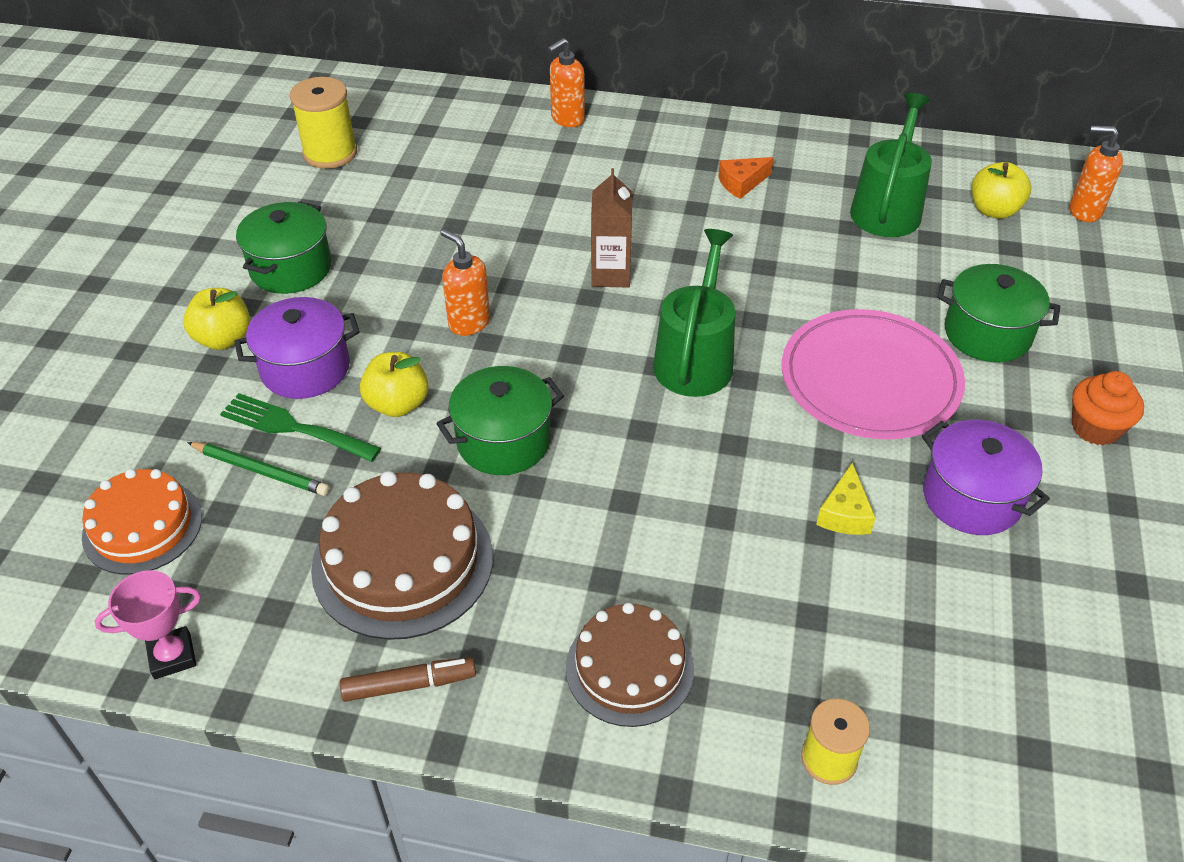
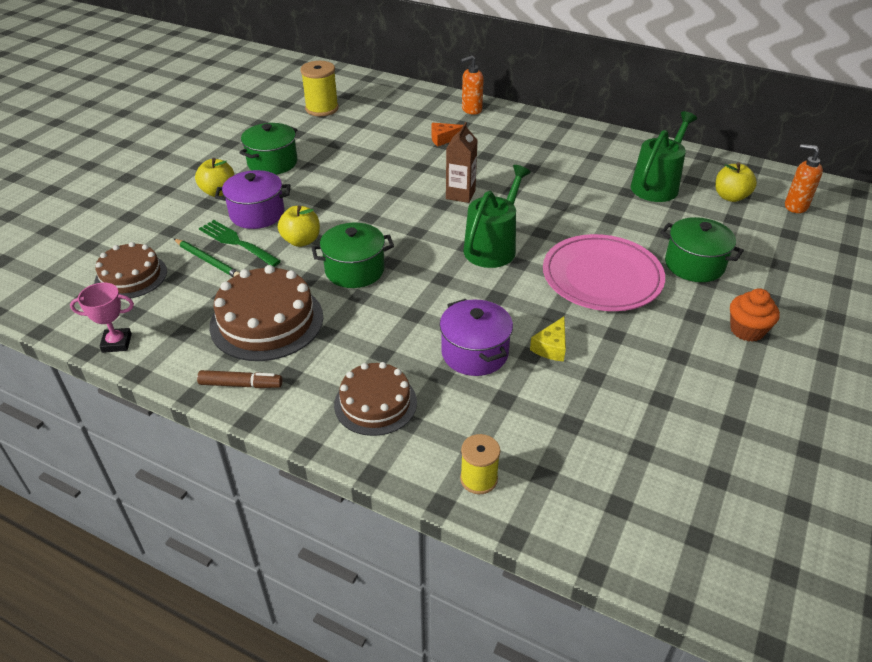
camera: 15 degrees right, 5 degrees down
(142, 526) = (131, 276): orange cake -> brown cake
(469, 322) = (362, 206): orange soap dispenser -> none
(742, 183) = (566, 158): orange cheese -> orange cheese (444, 139)
(971, 498) = (641, 354): purple pot -> purple pot (474, 353)

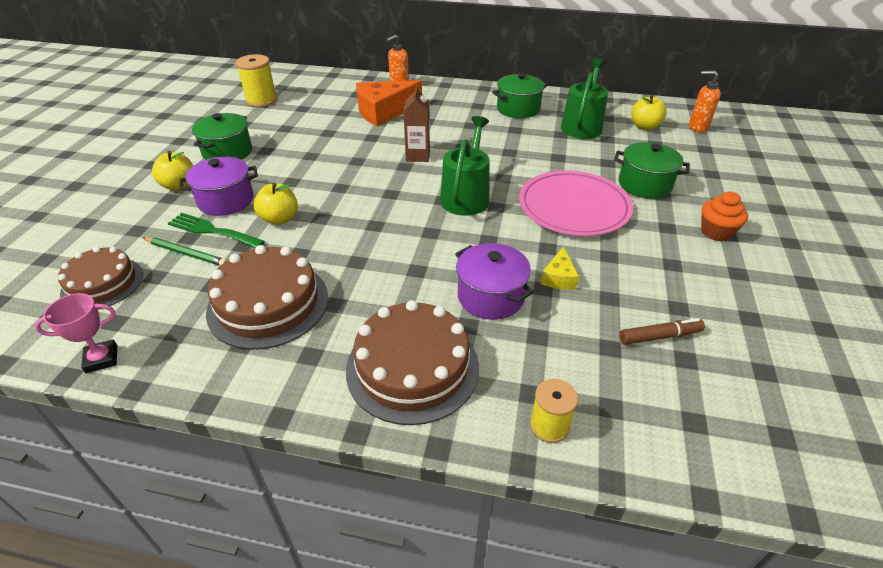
camera: 15 degrees left, 0 degrees up
(240, 384) = (260, 377): brown marker -> brown marker (659, 336)
(354, 270) = (343, 238): green pot -> green pot (518, 109)
(375, 403) = (412, 367): brown cake -> brown cake, size x1.51
(444, 139) = (384, 112): orange cheese -> orange cheese, size x2.09

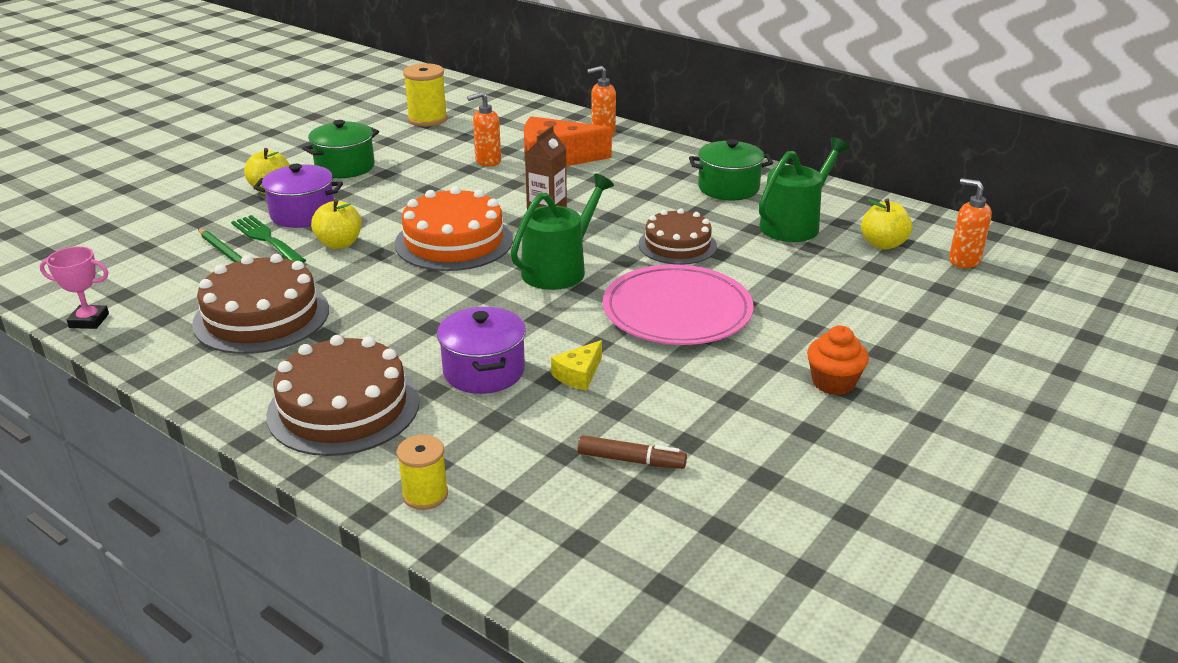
camera: 25 degrees right, 10 degrees down
(102, 283) = (136, 260): brown cake -> brown cake (677, 245)
(337, 124) = (487, 161): none -> orange soap dispenser
(369, 194) = (454, 241): none -> orange cake
(644, 184) = (800, 309): green pot -> none

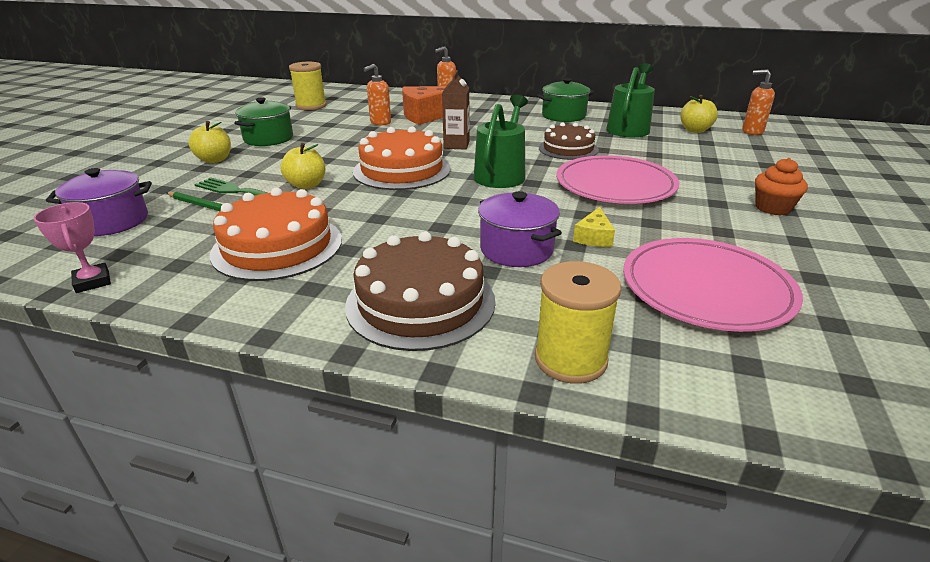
camera: 20 degrees left, 0 degrees up
(89, 321) = (92, 282): pink trophy -> pink trophy turned 75 degrees clockwise
(261, 316) = (277, 246): brown cake -> orange cake
(303, 214) = (257, 171): purple pot -> purple pot (112, 221)
(425, 495) = (570, 359): yellow spool -> yellow spool, size x1.54
(631, 460) = (706, 288): brown marker -> pink plate

